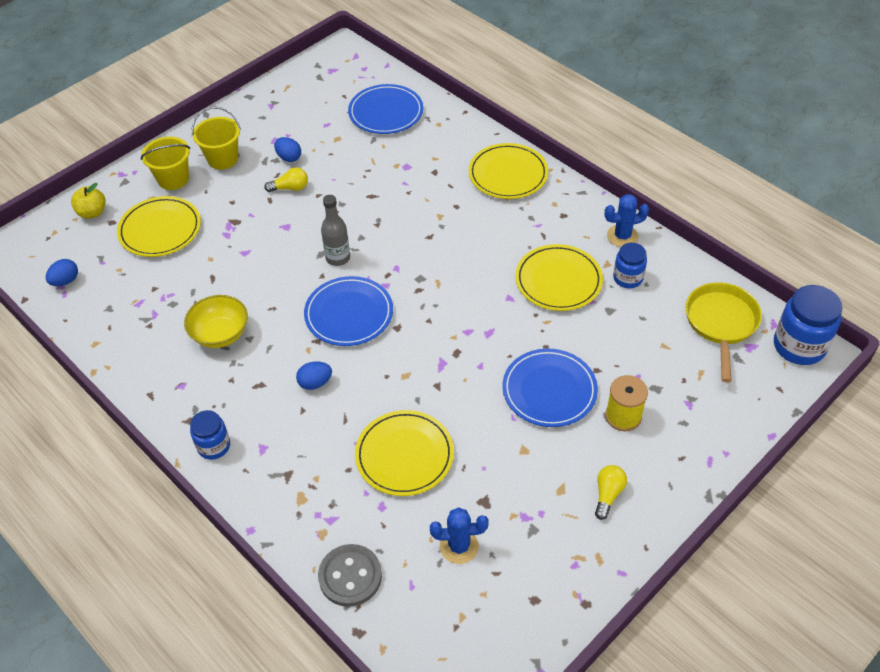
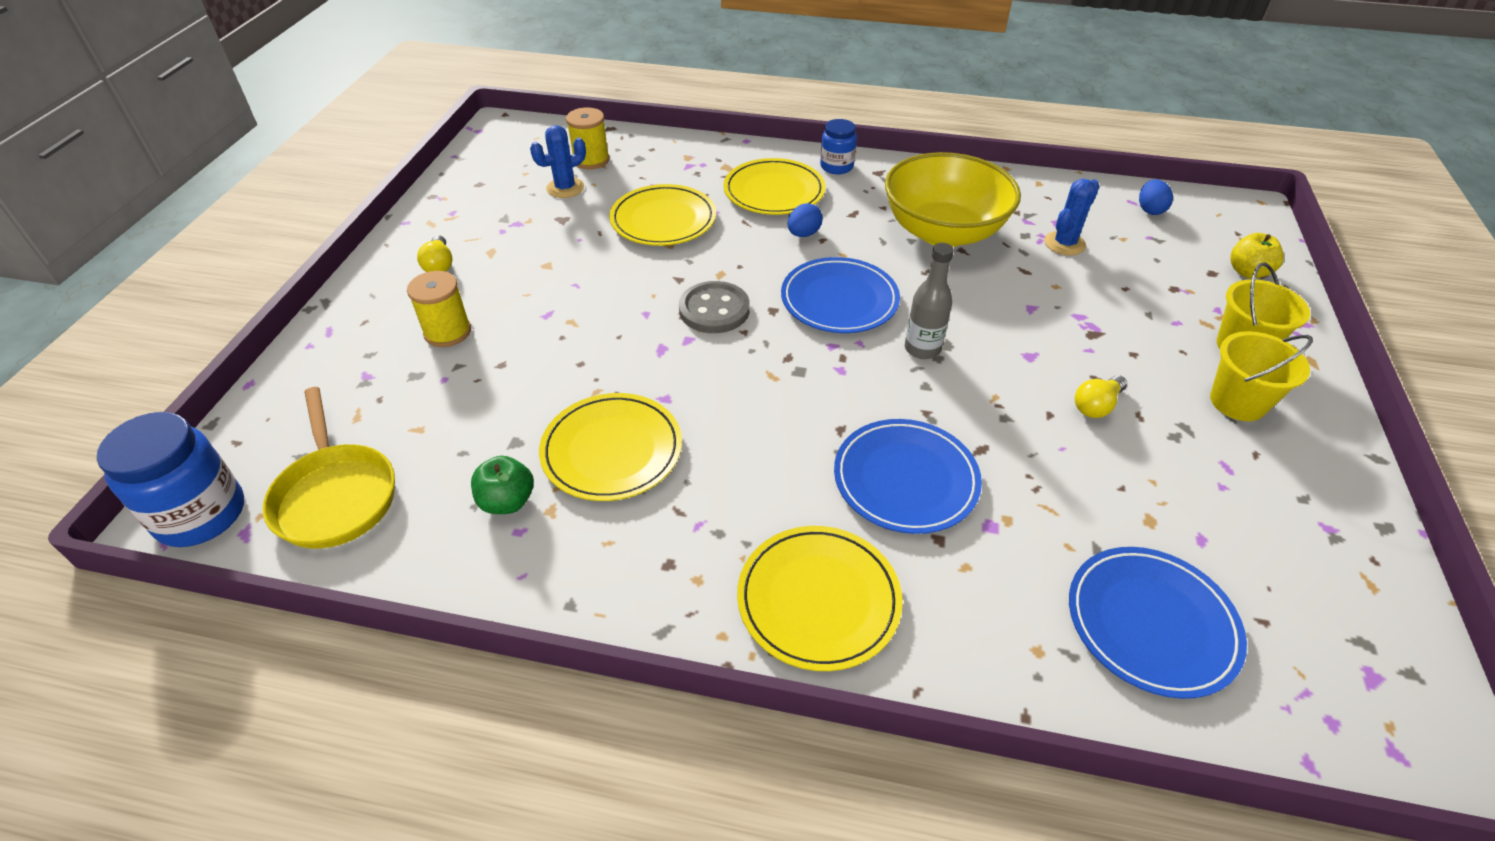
camera: 145 degrees right, 5 degrees down
(160, 230) = (1153, 288): yellow plate -> yellow plate (774, 191)
(220, 334) = (943, 232): yellow bowl -> yellow bowl, size x1.73
(289, 157) = (1164, 449): blue egg -> none
(350, 576) = (642, 146): grey button -> grey button (714, 310)
(411, 580) = (591, 160): none -> yellow spool
(549, 390) = (549, 322): blue plate -> blue plate (905, 479)
(622, 236) = (546, 573): blue cactus -> blue cactus (1064, 244)
(627, 278) = (507, 501): blue jar -> green apple

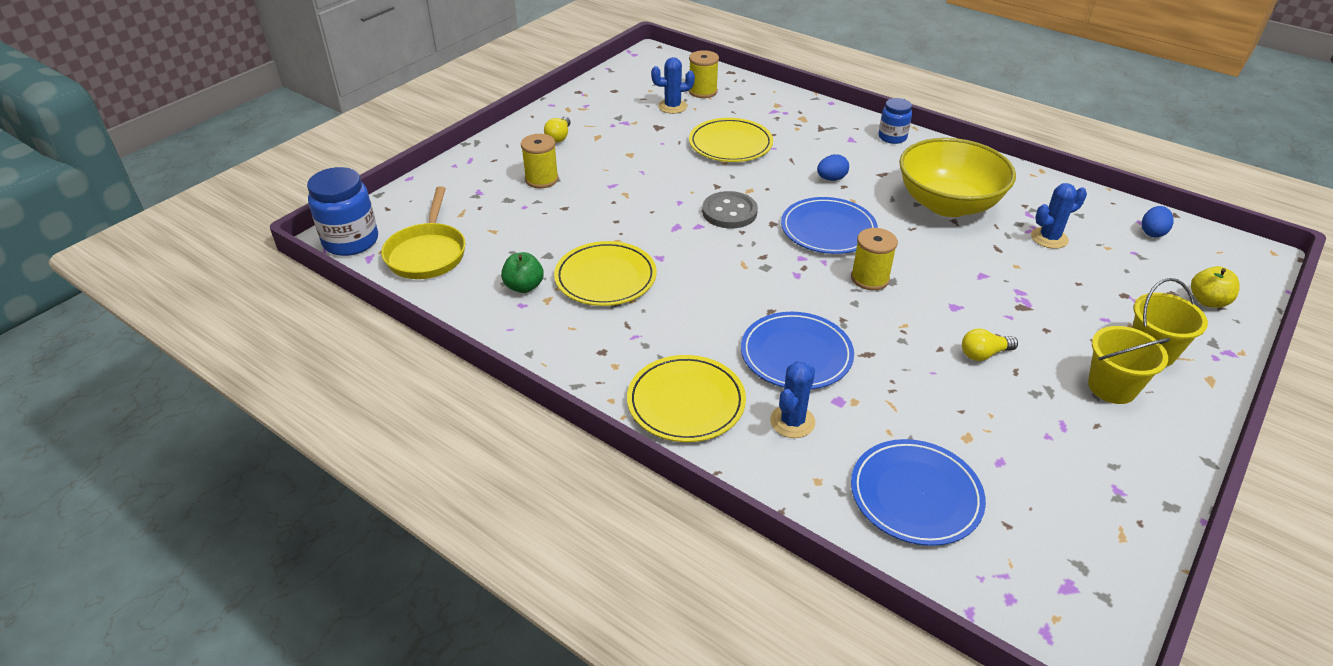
camera: 25 degrees right, 5 degrees down
(774, 191) = (828, 144): yellow plate -> none
(922, 349) = (870, 278): grey bottle -> yellow spool
(958, 576) = (792, 421): none -> blue cactus

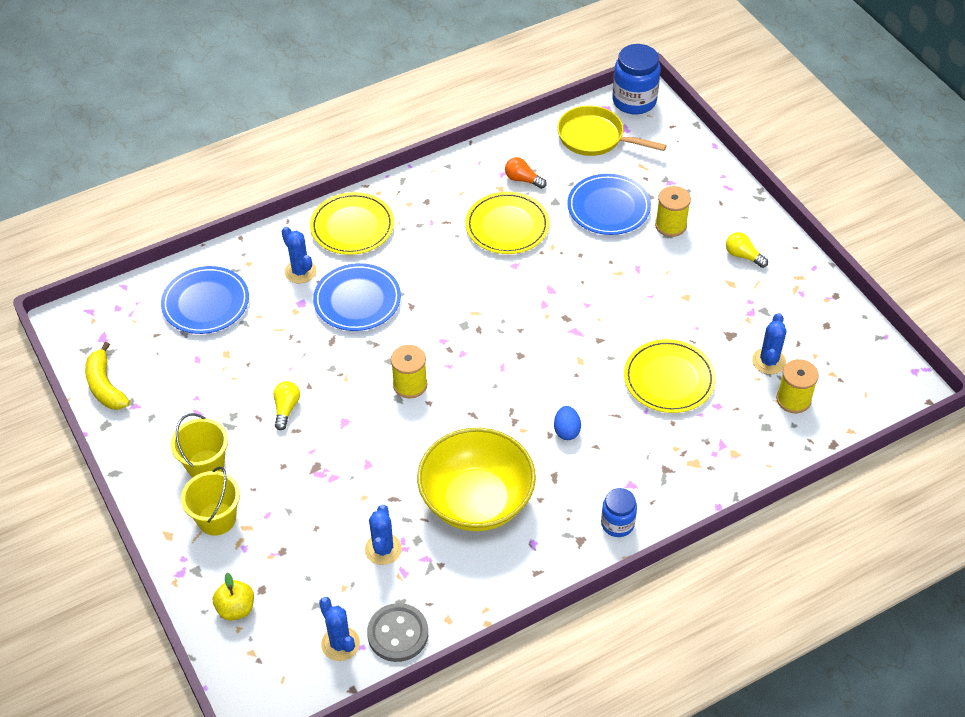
camera: 115 degrees right, 10 degrees up
(524, 286) = (523, 180): green apple -> orange light bulb
(729, 212) = (553, 332): grey button -> grey button (398, 634)
(828, 229) = (489, 389): blue plate -> blue plate (608, 207)
(1127, 538) = (105, 386): none -> yellow banana
(1152, 232) = (340, 644): blue egg -> blue cactus

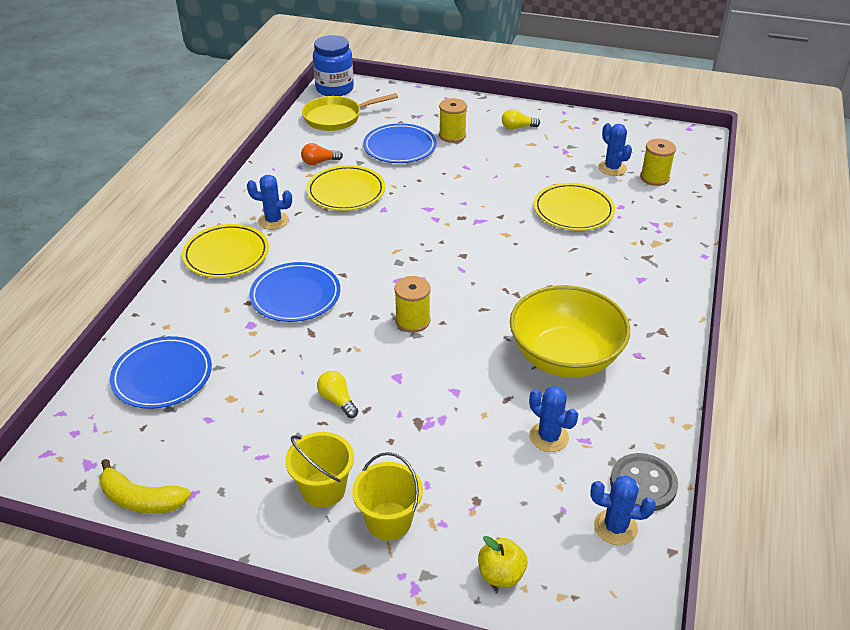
camera: 45 degrees left, 10 degrees down
(300, 271) = (221, 305): blue cactus -> blue cactus (273, 221)
(566, 431) = (557, 277): blue egg -> none
(617, 524) = (667, 305): blue jar -> none

